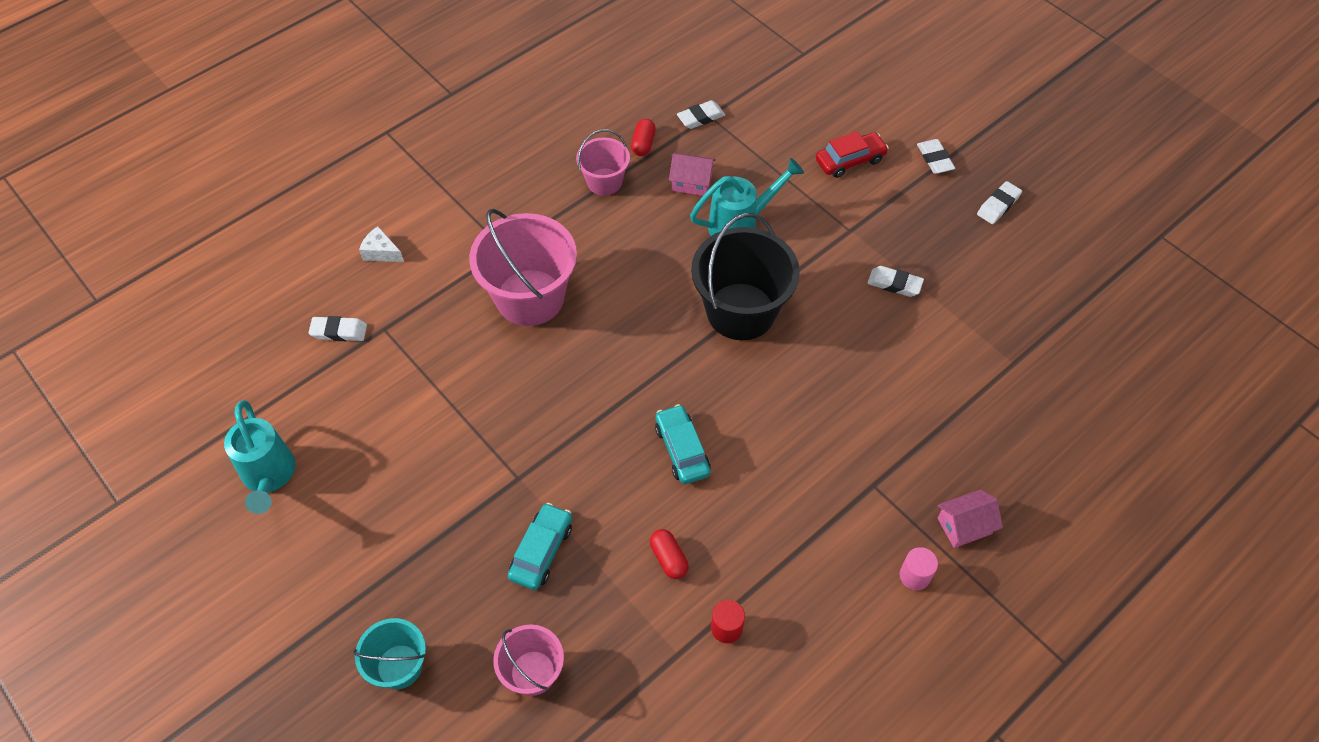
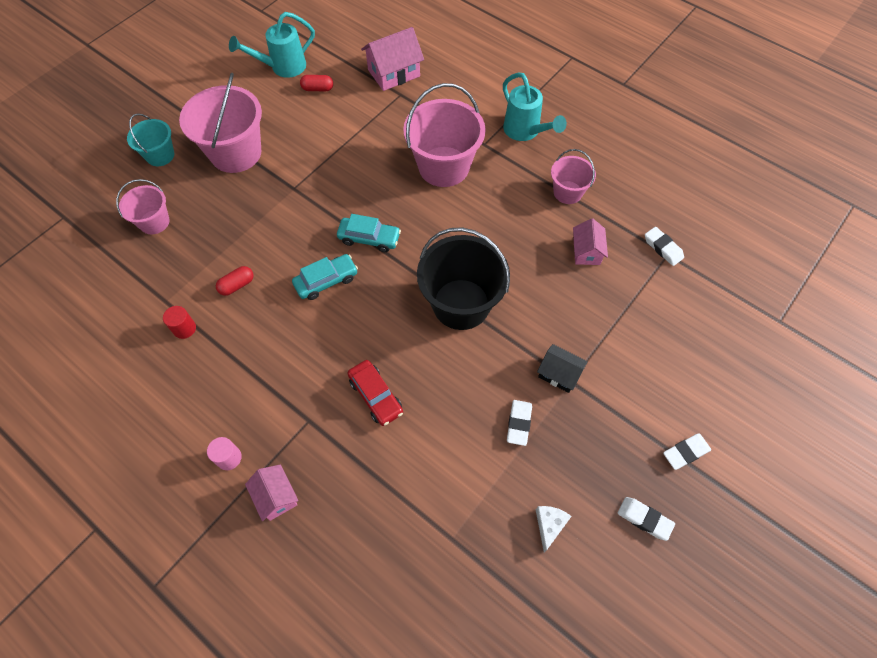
camera: 80 degrees right, 5 degrees up
(339, 331) = (394, 73): white eraser -> pink house
(381, 252) = (463, 79): white cheese -> white cheese (549, 525)
(428, 552) = (236, 153): none -> pink bucket
(541, 551) = (239, 211): turquoise car -> turquoise car (369, 238)
(643, 144) = (617, 211): red capsule -> red capsule (317, 89)
(740, 224) = (552, 293): turquoise watering can -> turquoise watering can (525, 132)
(841, 238) = (559, 374): none -> black house
(850, 160) = (655, 374): red car -> red car (375, 396)

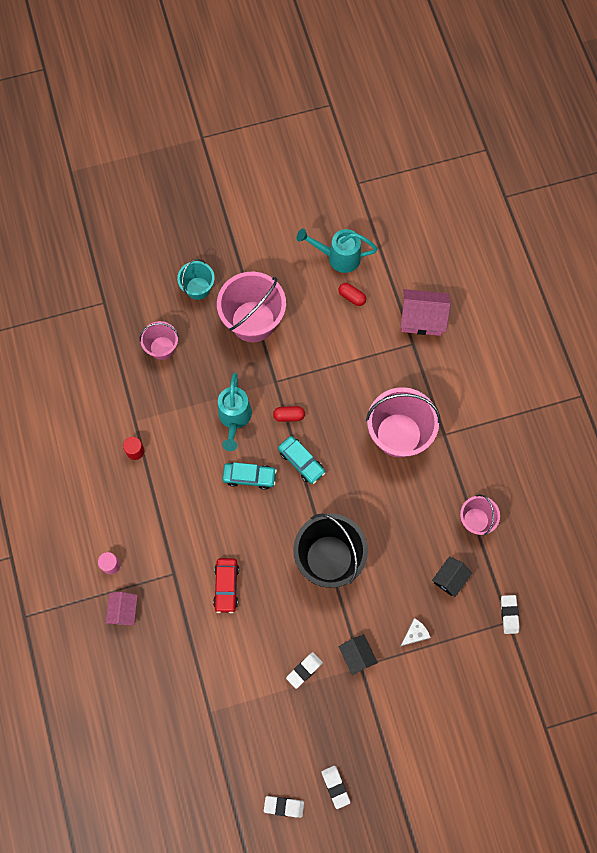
camera: 35 degrees right, 10 degrees up
(237, 285) = (188, 439): red capsule -> red capsule (289, 416)
(525, 132) = (485, 444): turquoise watering can -> turquoise watering can (234, 419)
(549, 525) = (274, 747): white cheese -> white cheese (414, 634)
(586, 251) = (450, 578): pink house -> black house
(685, 452) = (397, 766): white eraser -> white eraser (284, 806)

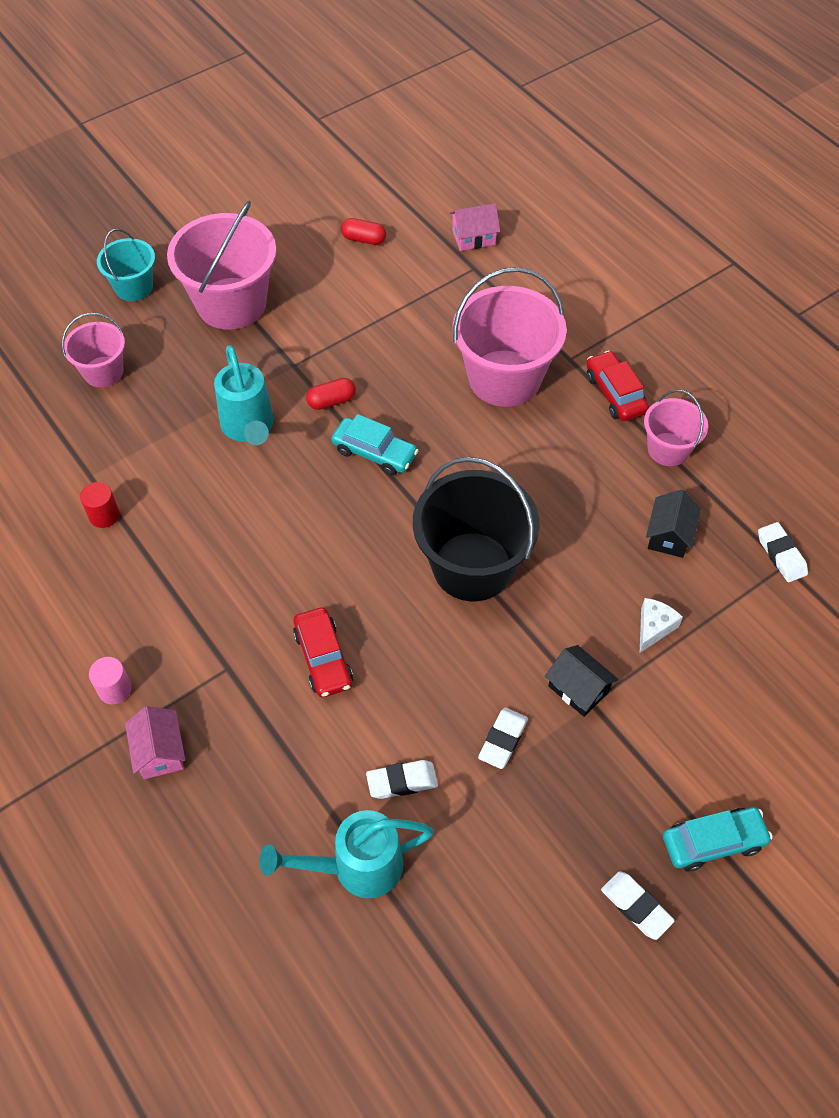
camera: 20 degrees left, 15 degrees down
(249, 477) = (302, 496): turquoise car -> turquoise car (713, 842)
(284, 806) = (561, 974): white eraser -> white eraser (402, 781)
(338, 257) = (325, 201): turquoise watering can -> turquoise watering can (356, 867)
(422, 319) = (473, 237): pink house -> pink house, size x0.63
(461, 469) = (615, 393): none -> red car

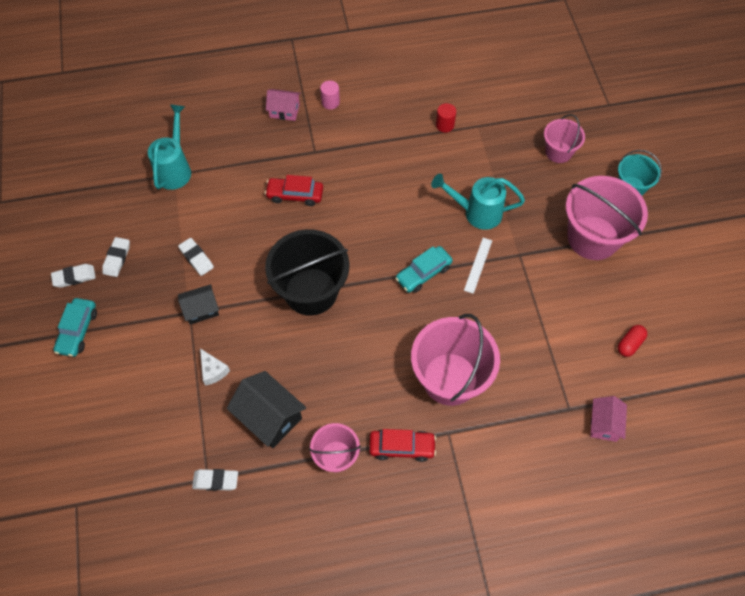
camera: 115 degrees right, 5 degrees up
(331, 401) = (478, 265): red capsule -> white ruler
(402, 781) = (204, 203): white eraser -> white eraser (117, 258)
(669, 535) = (269, 417): black house -> black house, size x1.60

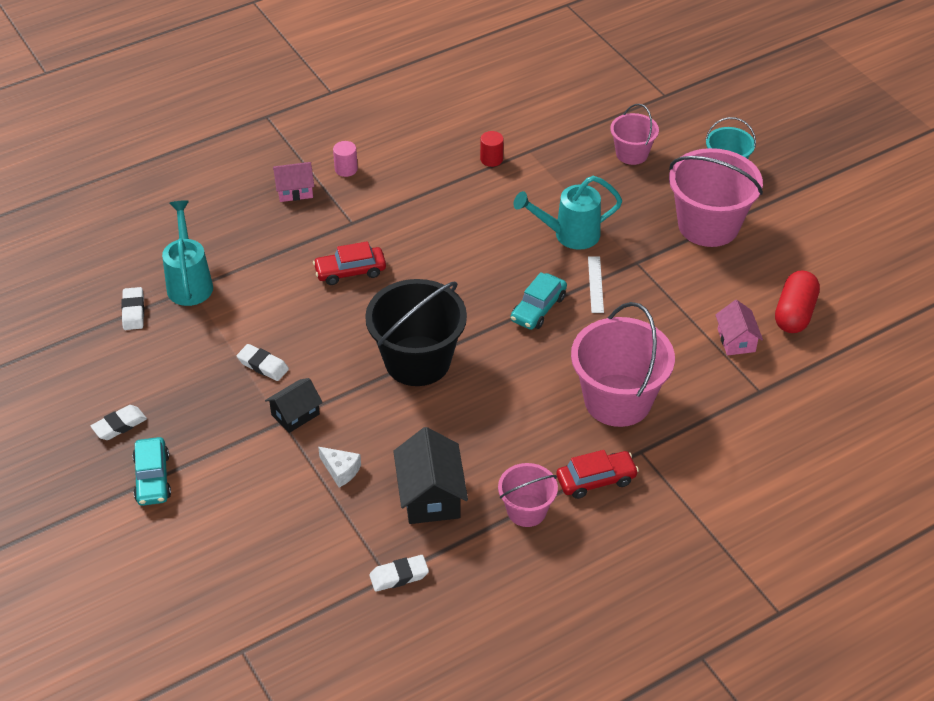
camera: 20 degrees left, 15 degrees down
(117, 258) = (164, 392): white eraser -> white eraser (133, 311)
(269, 417) = (430, 496): black house -> black house turned 60 degrees clockwise
(604, 424) = (803, 394): pink house -> pink house (736, 340)
(630, 344) = (794, 313): red capsule -> red capsule, size x1.70

